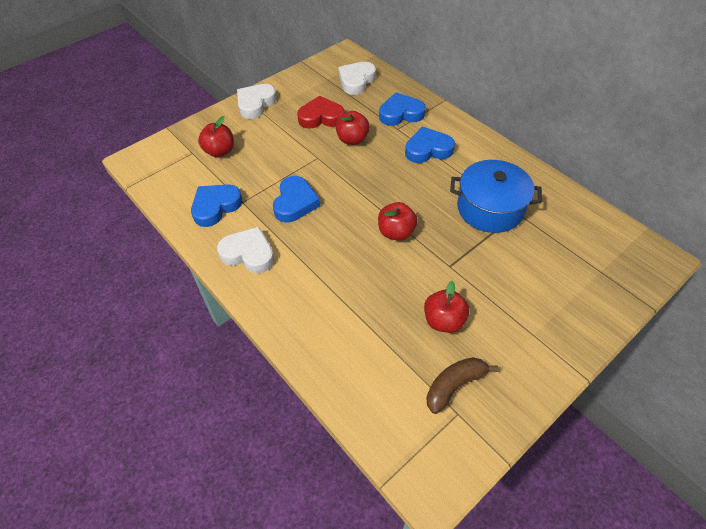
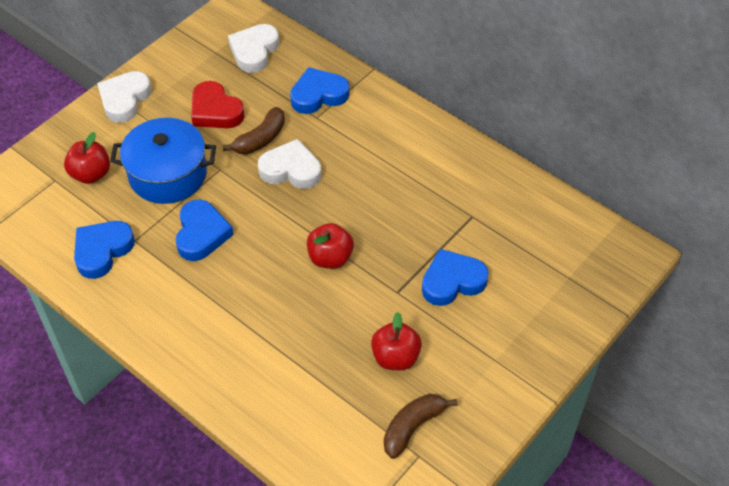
camera: 10 degrees left, 0 degrees up
(248, 253) = (156, 306): white heart -> white heart (291, 170)
(321, 117) = (215, 111): red heart -> red heart turned 120 degrees counterclockwise
(352, 139) = (261, 139): red apple -> brown banana
(428, 149) = (358, 143): blue heart -> blue heart (452, 281)
(490, 208) = (439, 214): blue pot -> blue pot (168, 174)

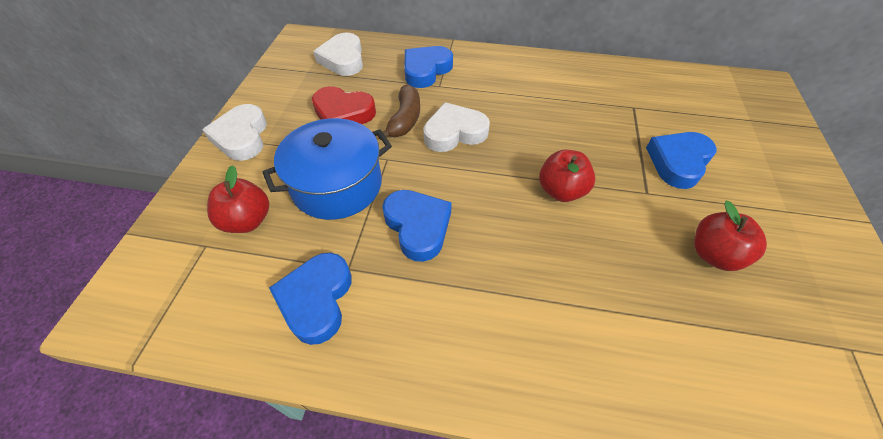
camera: 30 degrees left, 0 degrees up
(412, 427) = (810, 320): brown banana -> none

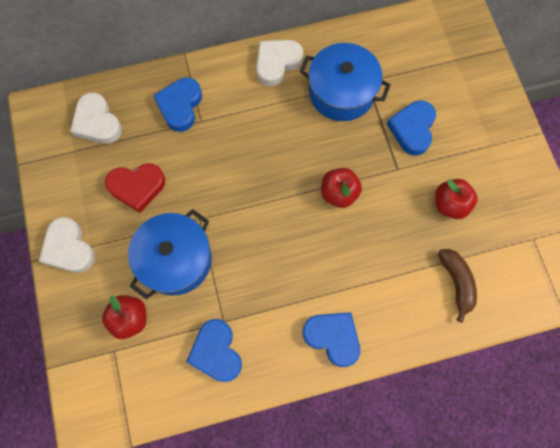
camera: 25 degrees left, 20 degrees up
(405, 119) = (192, 172): brown banana -> brown banana (456, 282)
(418, 226) = (253, 268): blue heart -> blue heart (332, 337)
(454, 132) = (238, 169): white heart -> white heart (277, 63)
(600, 107) = (341, 92): none -> blue pot

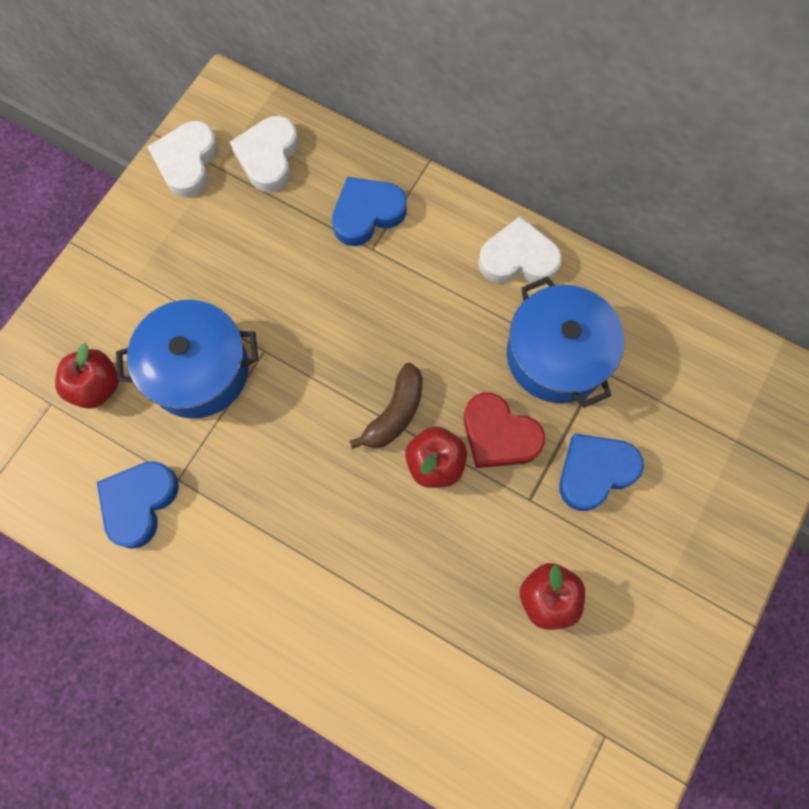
camera: 45 degrees right, 0 degrees up
(69, 248) = (114, 261): white heart -> white heart (187, 162)
(137, 187) = (238, 260): red heart -> red heart (499, 435)
(332, 337) = (265, 609): blue heart -> none
(456, 282) = (460, 691): brown banana -> brown banana (395, 413)

